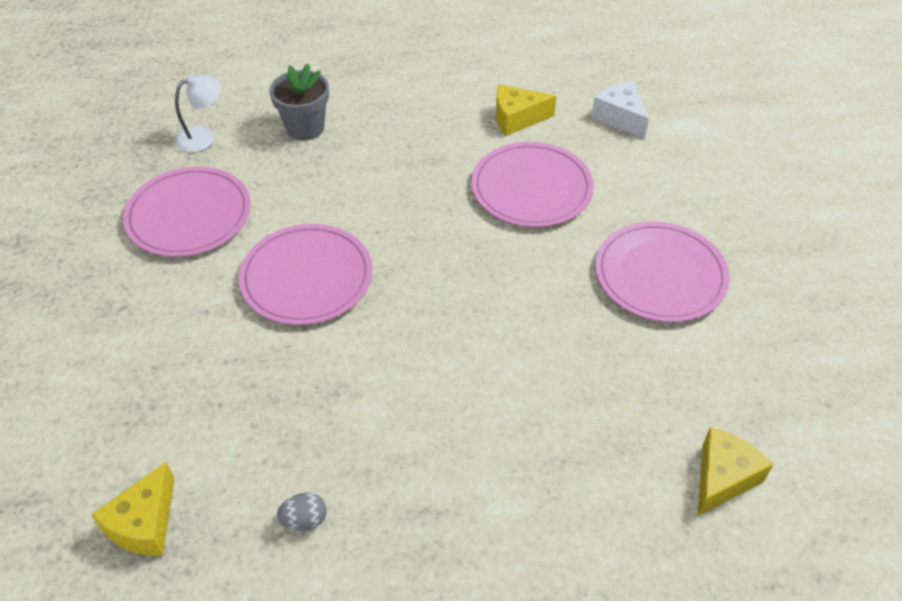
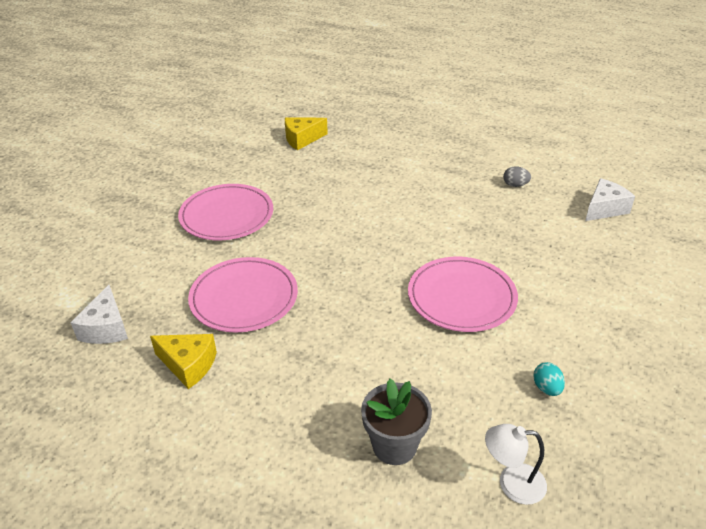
camera: 150 degrees left, 10 degrees down
(145, 524) = (604, 209): yellow cheese -> white cheese
(189, 215) = (546, 388): pink plate -> turquoise egg

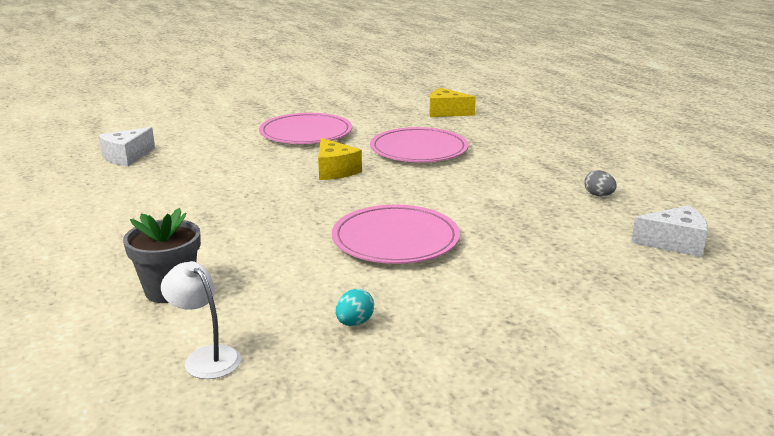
camera: 40 degrees right, 15 degrees down
(188, 365) = (134, 191): yellow cheese -> yellow cheese (335, 171)
(244, 298) = (232, 175): pink plate -> pink plate (419, 150)

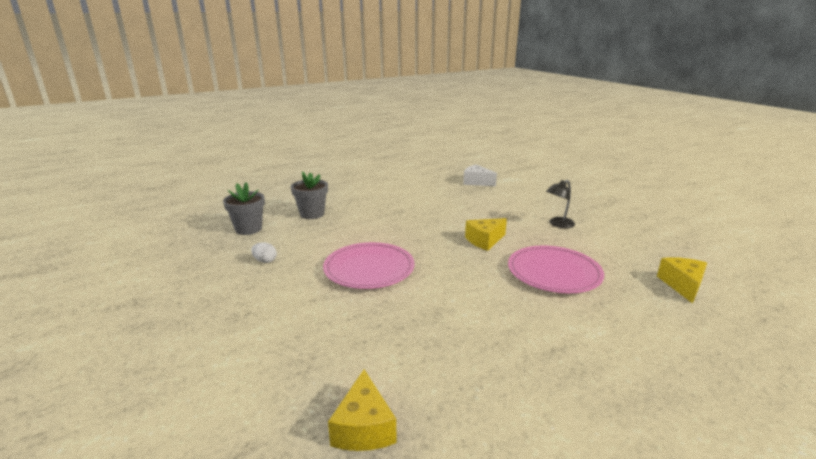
camera: 85 degrees right, 0 degrees up
(206, 357) = (248, 229): white lamp -> grey flower pot
(306, 133) = (558, 224): pink plate -> black lamp
(354, 323) = (265, 261): turquoise egg -> white egg
(598, 195) = (483, 381): grey egg -> none
(674, 243) = (364, 427): white cheese -> yellow cheese

